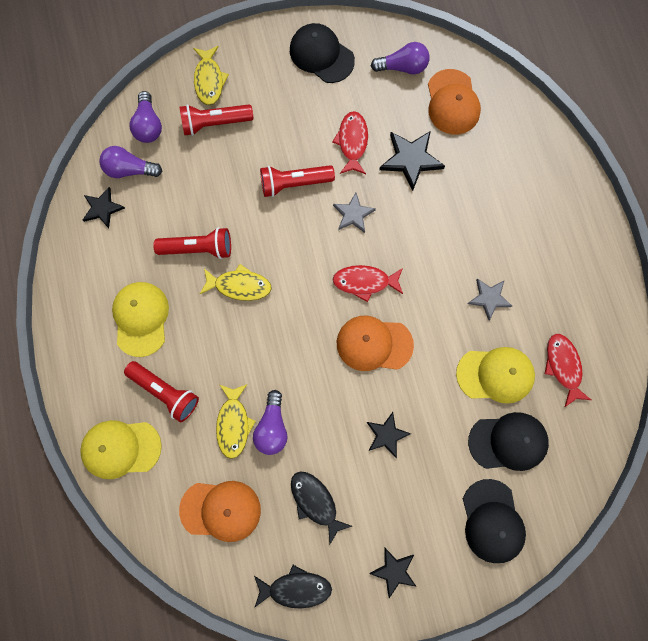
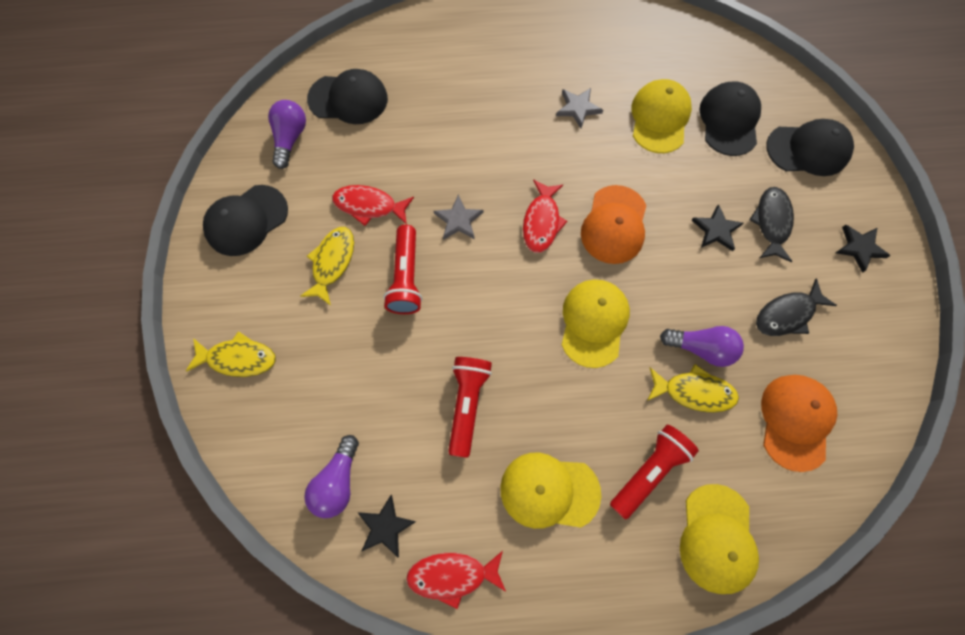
camera: 80 degrees left, 5 degrees down
(148, 125) = (279, 447): purple light bulb -> none
(215, 123) = (301, 359): red flashlight -> none
(239, 285) = (524, 360): yellow fish -> yellow fish (332, 262)
(280, 336) = (594, 322): none -> yellow cap
(296, 588) = (881, 350): black fish -> black fish (771, 222)
(411, 160) = (406, 151): black star -> none
(452, 102) = (348, 99): orange cap -> black cap
(563, 366) = (656, 60): red fish -> red fish (452, 575)

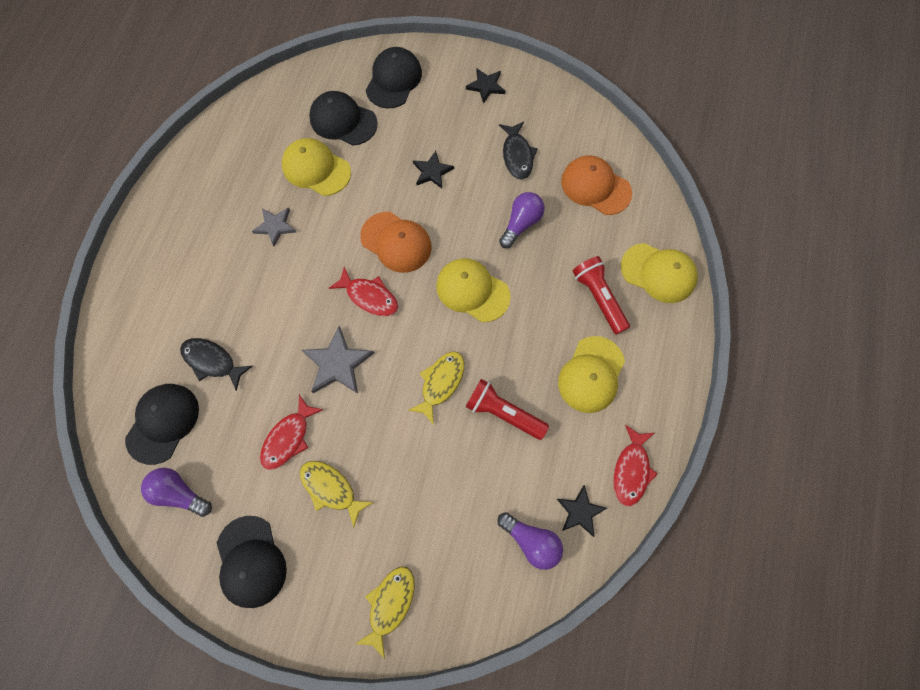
camera: 70 degrees left, 0 degrees up
(406, 277) = (373, 427): red flashlight -> none
(458, 220) = (337, 364): grey star -> grey star, size x1.54
(694, 391) = (552, 242): yellow fish -> yellow fish (440, 383)
(771, 222) = (442, 132): black fish -> black fish (212, 361)

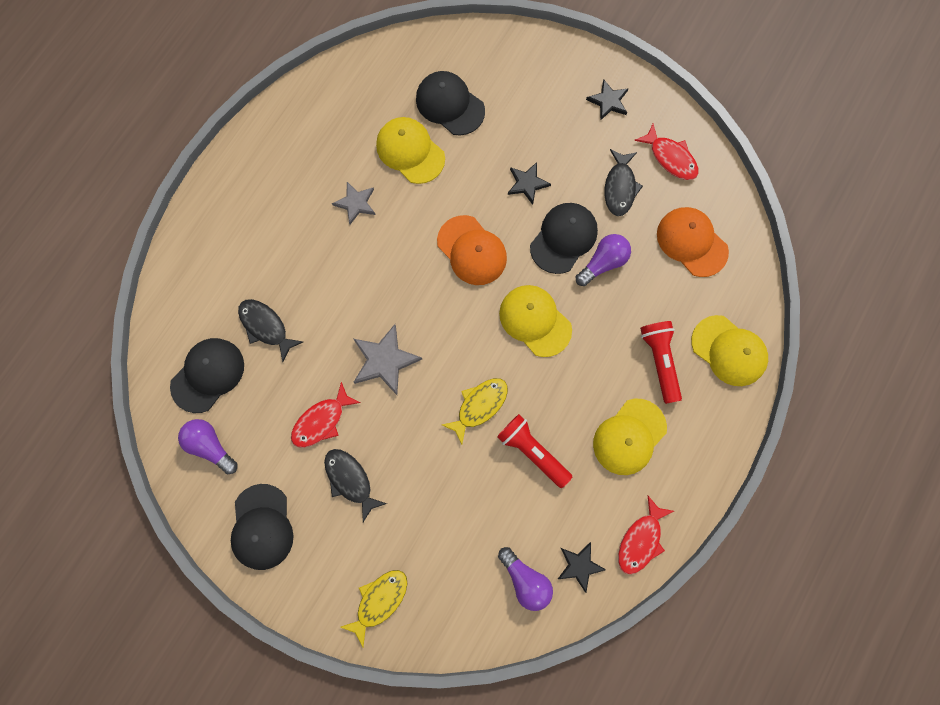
camera: 15 degrees right, 5 degrees up
(331, 489) = (350, 480): yellow fish -> black fish
(369, 296) = (431, 300): red fish -> red fish (670, 158)
(393, 80) = (513, 71): black cap -> black cap (563, 238)

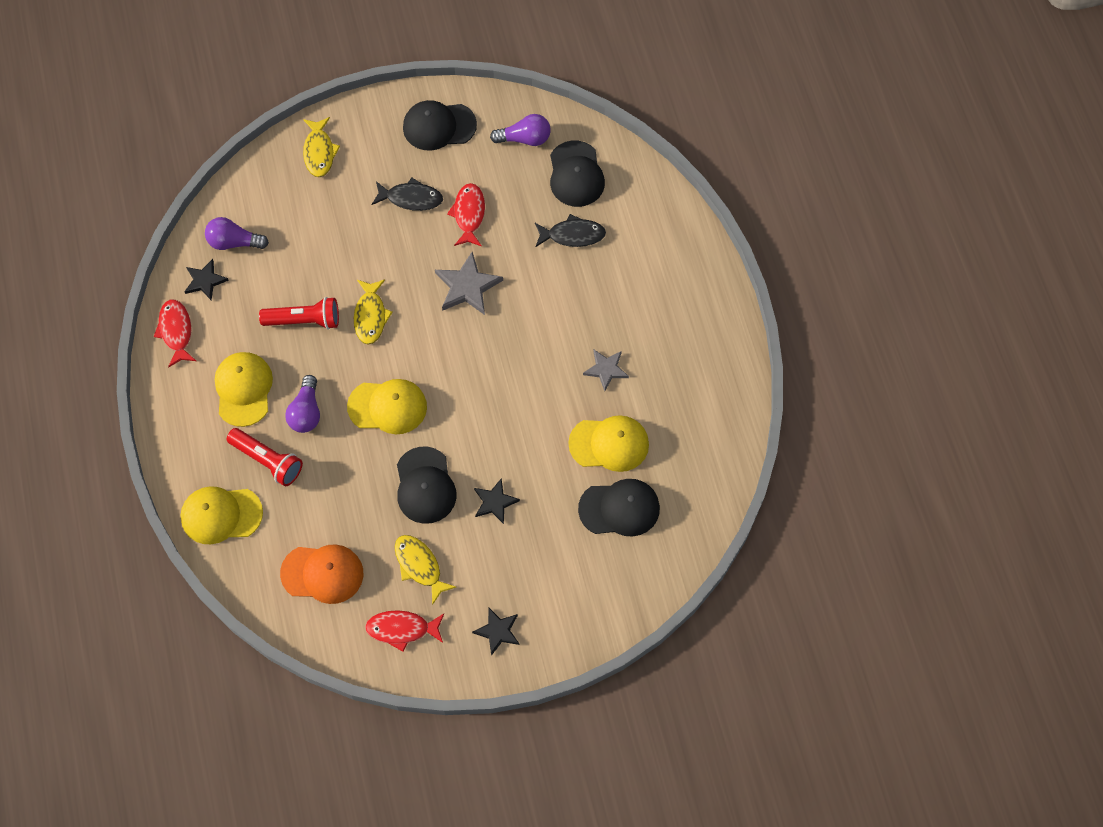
camera: 135 degrees right, 10 degrees down
(262, 527) = (439, 126): black cap -> black cap turned 45 degrees counterclockwise
(472, 250) = (485, 414): orange cap -> none
(603, 263) = (377, 494): purple light bulb -> purple light bulb (306, 412)
(620, 188) = (419, 566): black fish -> yellow fish

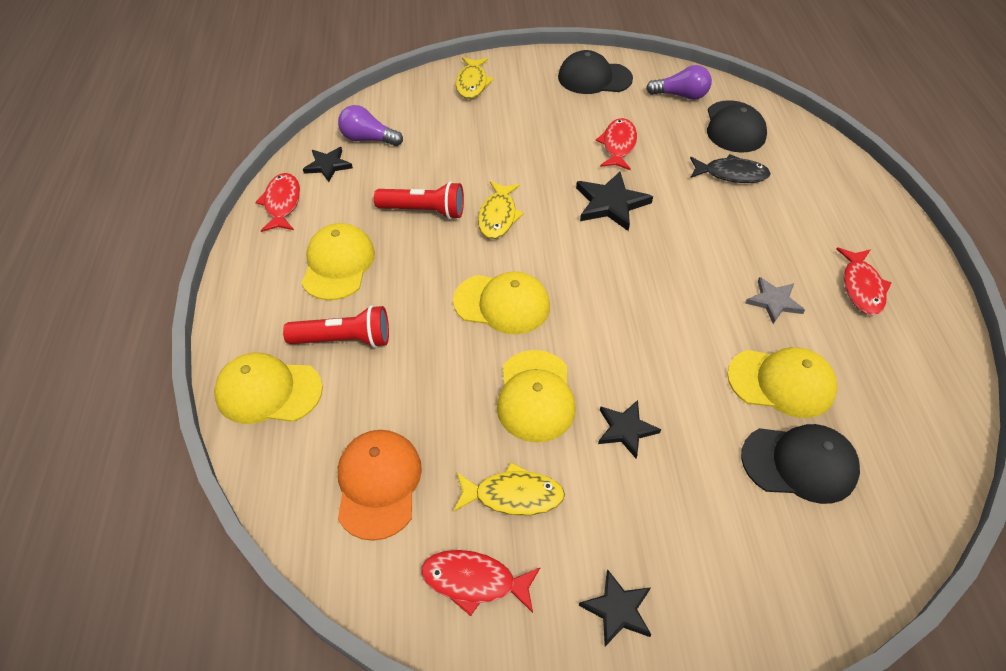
camera: 10 degrees right, 15 degrees down
(267, 461) = (344, 340): red flashlight -> red flashlight turned 45 degrees counterclockwise
(306, 412) = (404, 296): purple light bulb -> none
(322, 573) = (378, 484): orange cap -> orange cap turned 105 degrees counterclockwise
(411, 198) = (558, 126): black fish -> none
(419, 566) = (513, 495): yellow fish -> yellow fish turned 120 degrees clockwise
(425, 485) = (535, 396): black cap -> yellow cap
(467, 286) = (611, 203): grey star -> black star
(677, 344) = (861, 287): none -> red fish

